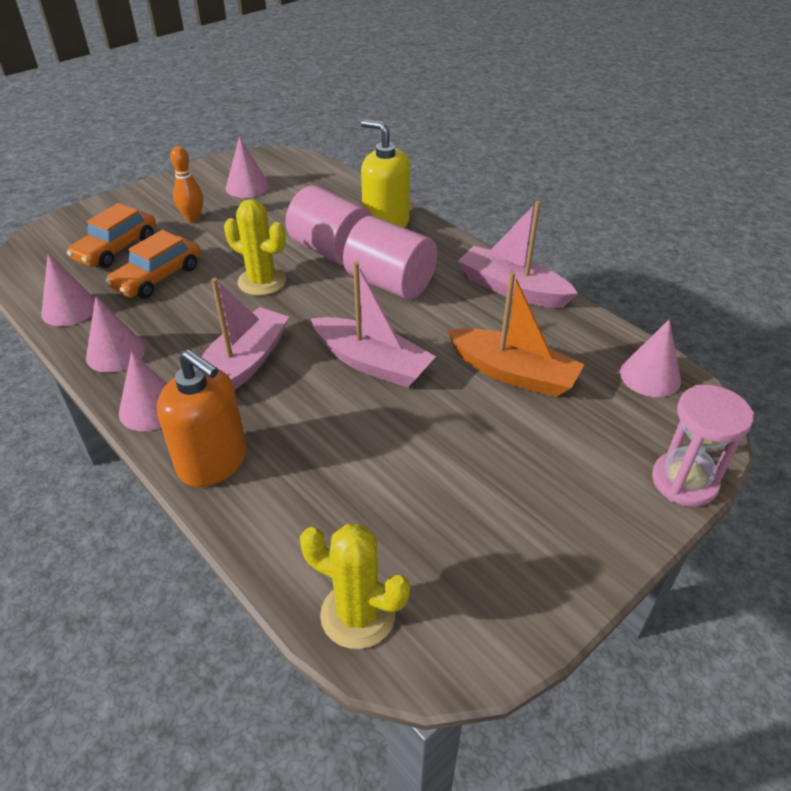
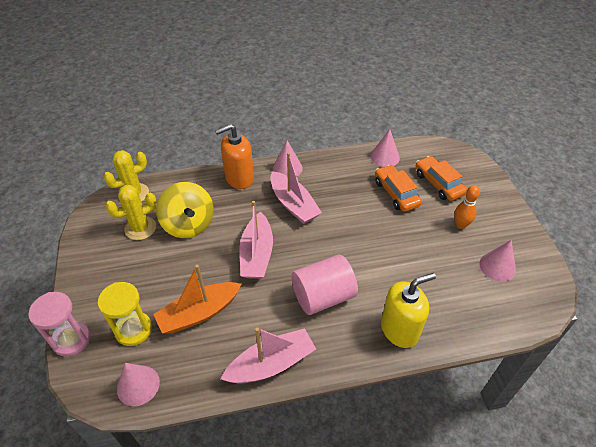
camera: 120 degrees right, 5 degrees up
(115, 353) = (336, 165): pink cone -> none
(262, 281) = (364, 235): yellow cactus -> yellow cactus (140, 228)
(332, 251) = (380, 282): pink cylinder -> none
(372, 363) = (257, 254): pink boat -> pink boat turned 60 degrees counterclockwise
(374, 471) = (189, 224): none -> yellow spinning top
(600, 423) = (133, 330): none -> yellow hourglass

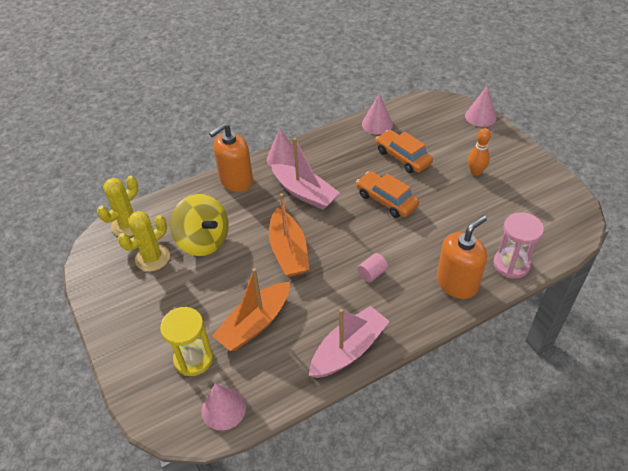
camera: 15 degrees left, 0 degrees up
(71, 339) = (131, 387): pink hourglass -> pink hourglass (511, 264)
(257, 254) = (288, 251): pink boat -> orange boat
(323, 296) = (372, 273): pink cylinder -> pink cylinder, size x0.44
(399, 329) = (457, 283): yellow soap dispenser -> orange soap dispenser
(438, 183) = (440, 138): orange car -> orange car (386, 200)
(497, 266) = (523, 202): pink cone -> pink cone (480, 116)

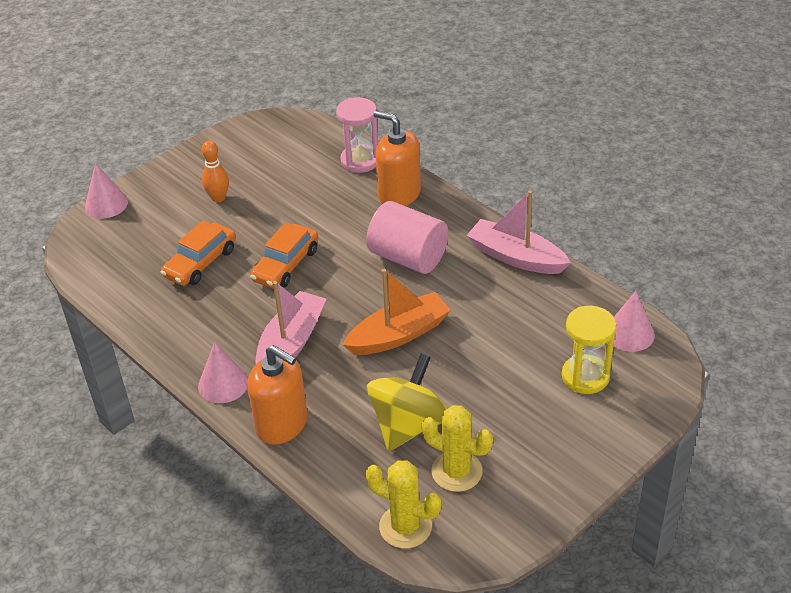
camera: 105 degrees left, 5 degrees down
(255, 324) = (516, 337): orange boat -> none
(372, 273) = (408, 257): pink cylinder -> pink cylinder, size x2.27
(377, 124) = (131, 298): pink cone -> none

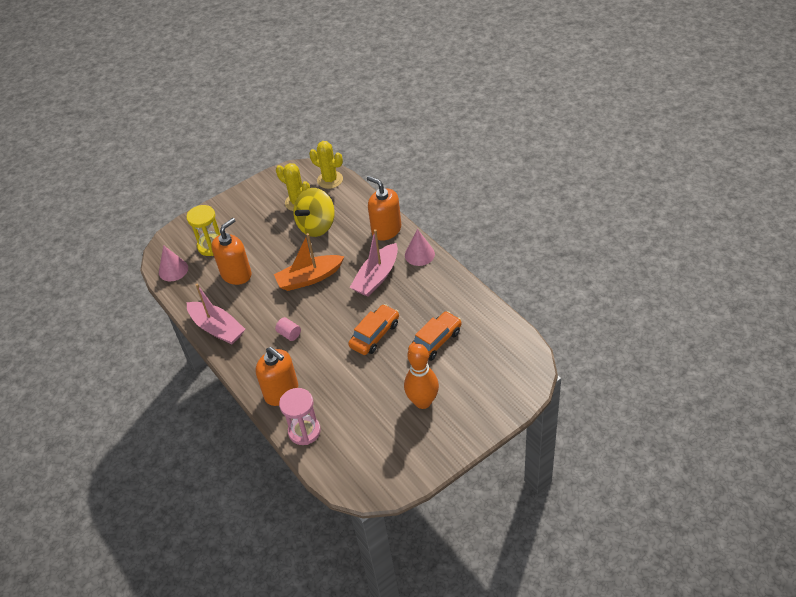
camera: 170 degrees left, 5 degrees up
(106, 204) = (514, 404): pink cone -> none
(218, 198) = (423, 402): orange bowling pin -> orange bowling pin, size x1.60
(408, 257) = (289, 334): pink cylinder -> pink cylinder, size x0.44
(520, 333) = (236, 274): none -> orange soap dispenser

